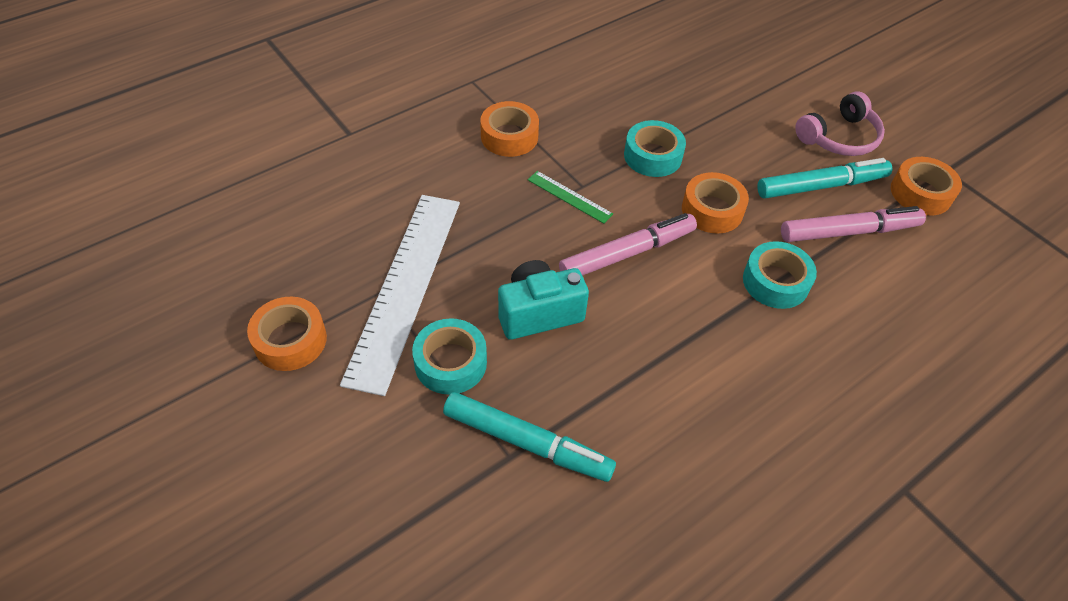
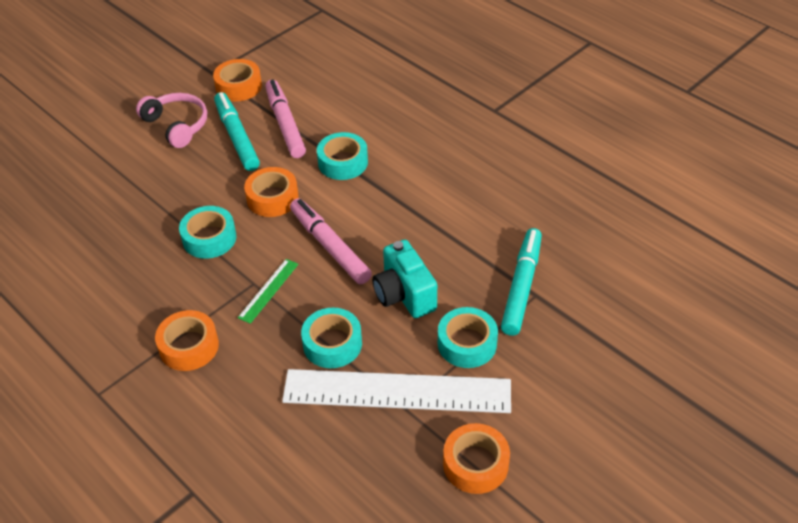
camera: 95 degrees left, 5 degrees down
(483, 241) = (332, 344): none -> turquoise tape

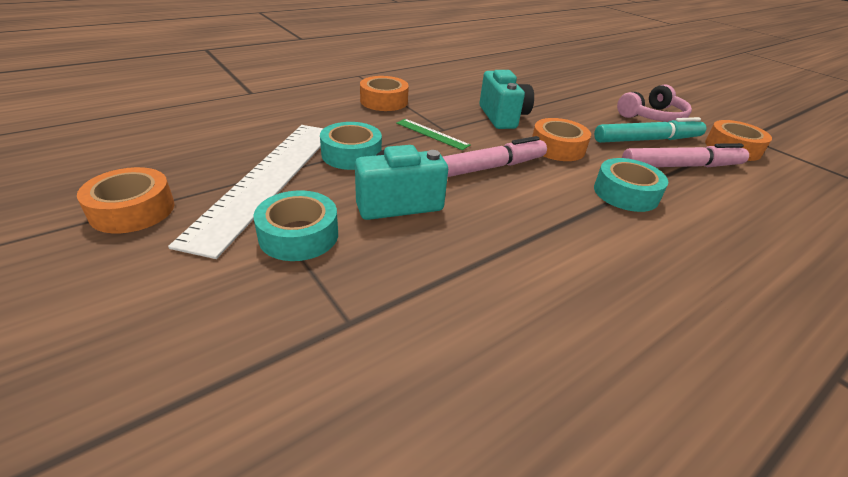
camera: 95 degrees right, 10 degrees down
(209, 238) = (502, 117): turquoise tape -> turquoise camera
(521, 286) = (372, 309): turquoise marker -> none

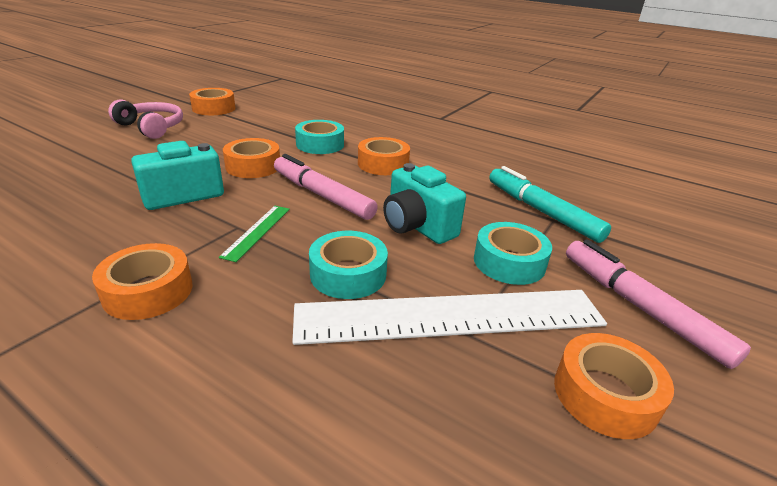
camera: 110 degrees left, 5 degrees down
(562, 224) = (383, 164): none -> orange tape
(647, 140) = (213, 133): turquoise marker -> turquoise marker (541, 211)
(681, 166) = (259, 126): pink marker -> pink marker (639, 307)

